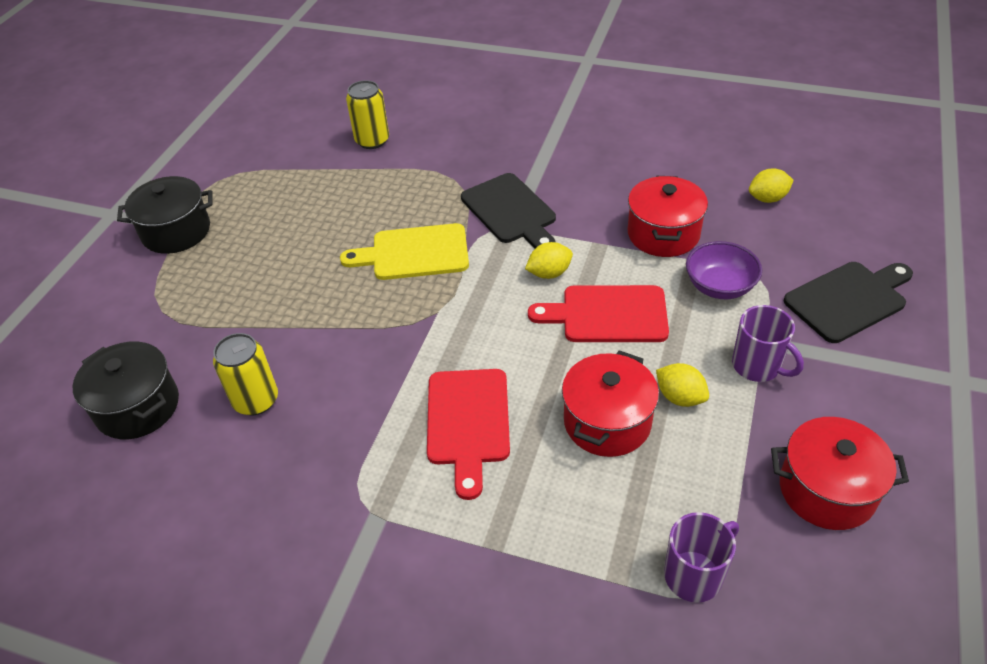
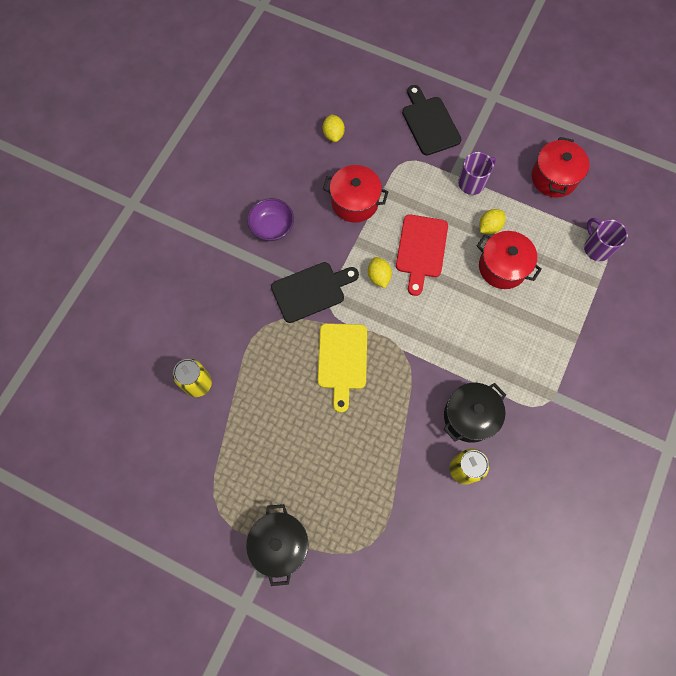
camera: 85 degrees left, 25 degrees up
(138, 407) = (460, 550): black pot -> black pot (469, 416)
(468, 422) = (495, 341): red cutting board -> none
(719, 286) = (407, 184): purple bowl -> purple bowl (272, 227)

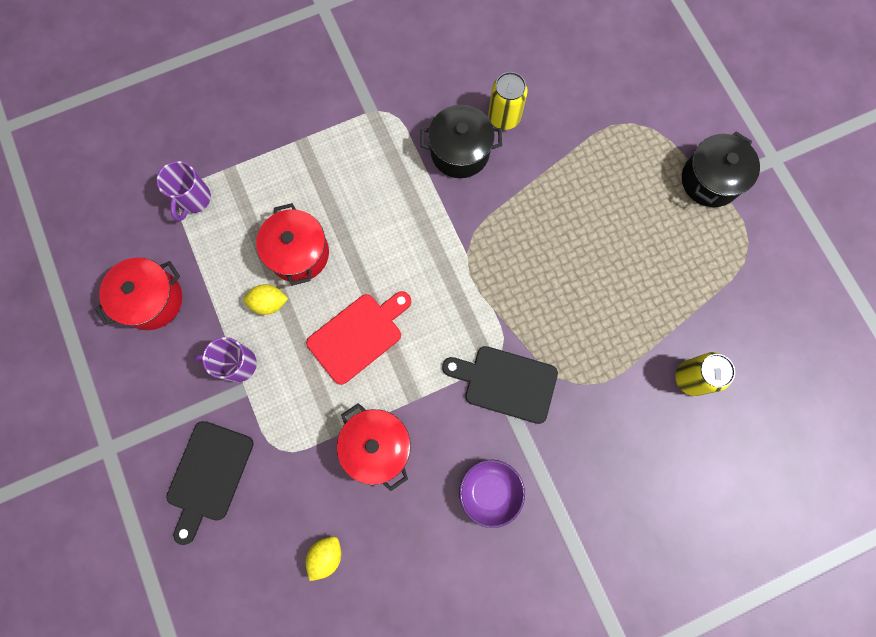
camera: 140 degrees left, 5 degrees up
(342, 360) = (532, 289): yellow cutting board -> none
(379, 276) = (425, 342): yellow lemon -> none

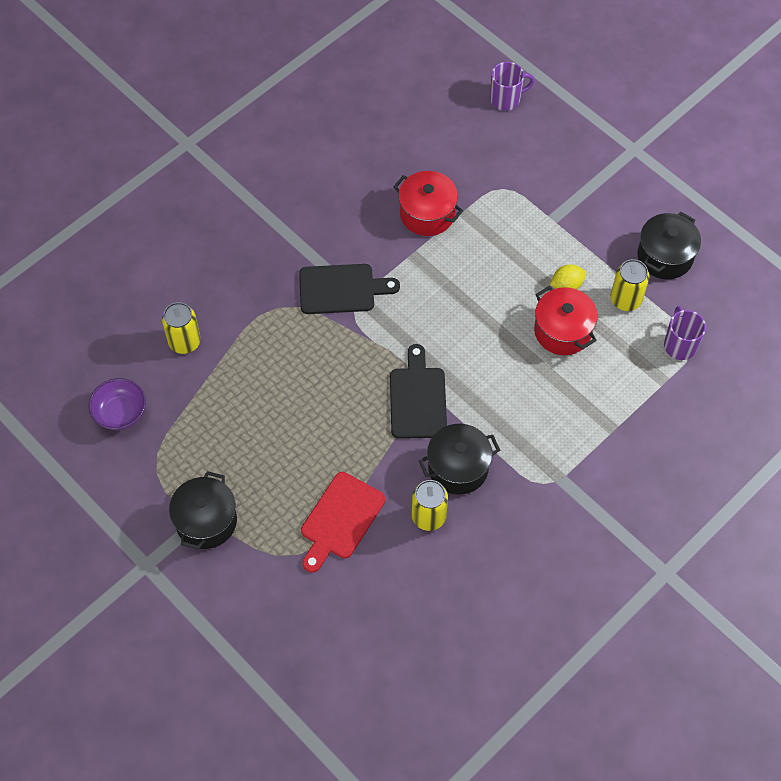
camera: 160 degrees right, 15 degrees down
(152, 300) = (665, 256): red pot -> black pot
(208, 475) = (547, 157): black cutting board -> black cutting board (418, 399)
(218, 265) = (625, 299): none -> yellow can
(237, 364) = (568, 234): purple mug -> purple mug (506, 99)
(326, 555) = (434, 137): yellow lemon -> none
(358, 335) = (479, 285): red cutting board -> red cutting board (340, 519)
(490, 491) = (326, 212): purple bowl -> purple bowl (120, 413)

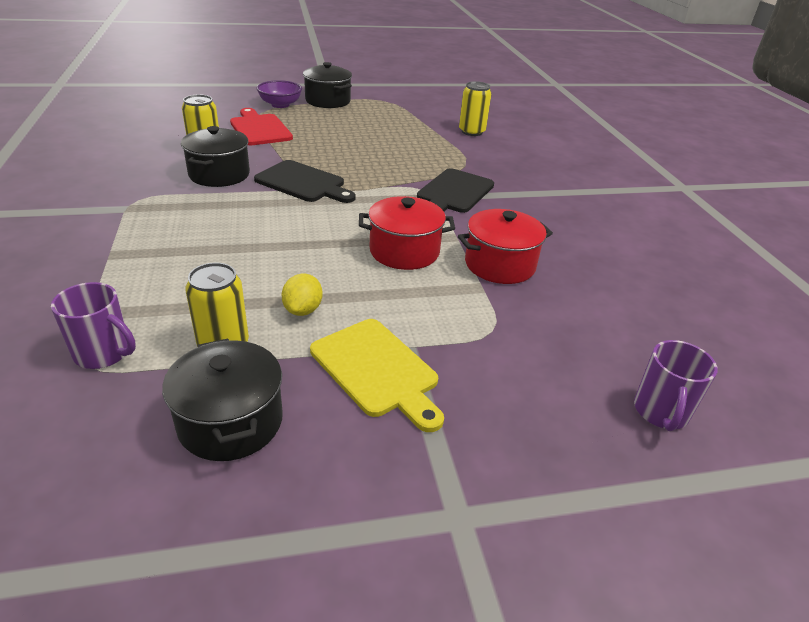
camera: 120 degrees right, 25 degrees down
(120, 413) = (438, 104): purple bowl -> purple bowl (280, 105)
(562, 331) = (254, 279): red pot -> red pot (404, 251)
(581, 222) = (377, 370): none -> yellow cutting board

